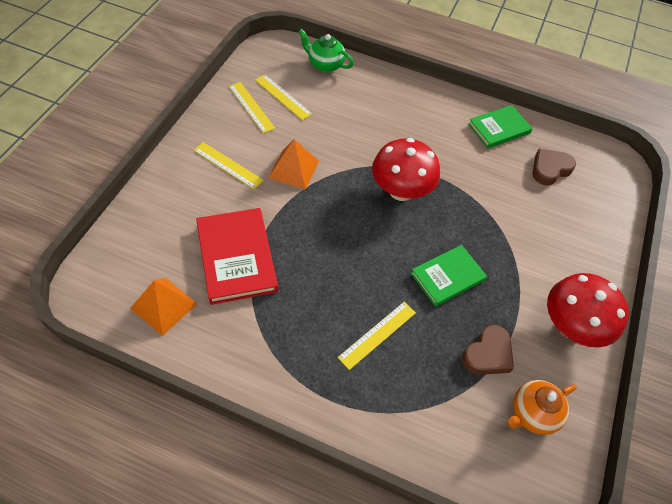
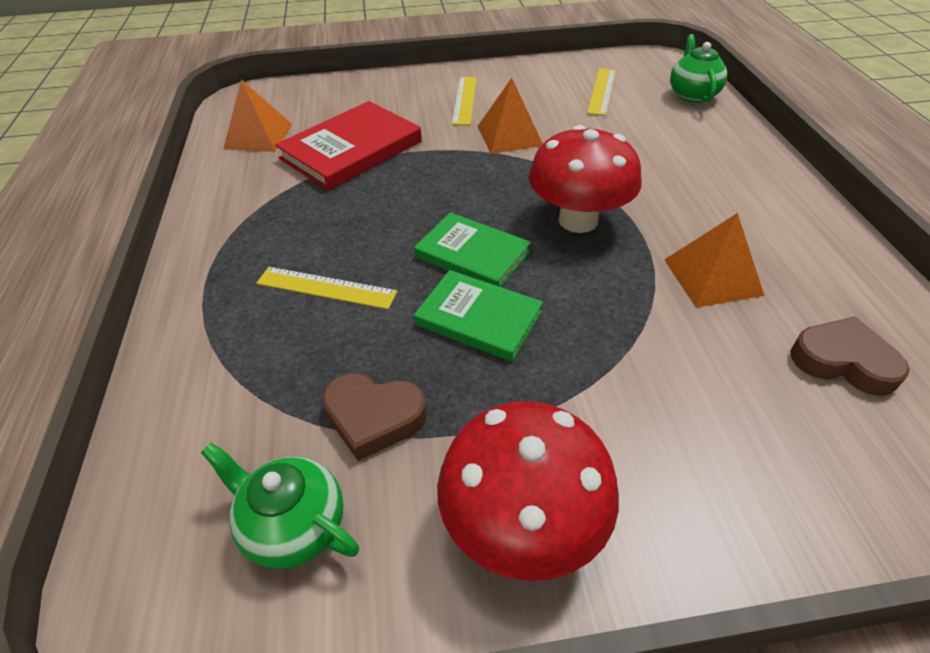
camera: 65 degrees right, 10 degrees down
(251, 107) = (559, 81): yellow ruler -> none
(478, 171) = (712, 277): none -> orange pyramid
(499, 129) = (831, 268): green book -> green book (472, 254)
(532, 413) = (294, 526): orange teapot -> green teapot

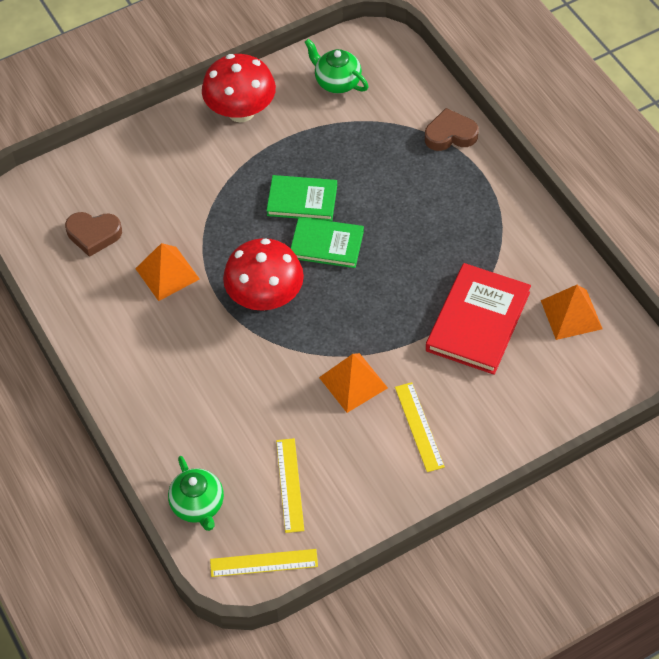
camera: 160 degrees right, 10 degrees up
(294, 526) = (337, 82): green teapot -> green teapot turned 150 degrees counterclockwise
(326, 288) = (405, 192): yellow ruler -> yellow ruler (264, 563)
(374, 417) = (329, 132): brown heart -> brown heart (450, 135)

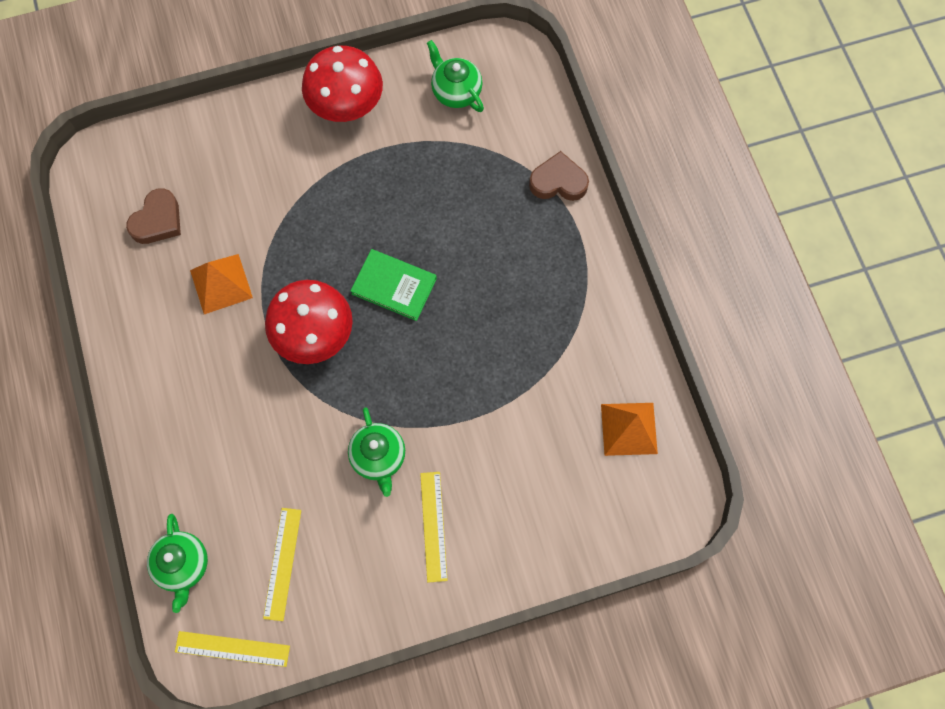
camera: 10 degrees right, 15 degrees up
(93, 235) = (158, 221): brown heart -> brown heart turned 75 degrees counterclockwise
(302, 200) = (382, 227): green book -> none
(353, 382) = (378, 457): orange pyramid -> green teapot
(478, 321) = (528, 414): red book -> none

